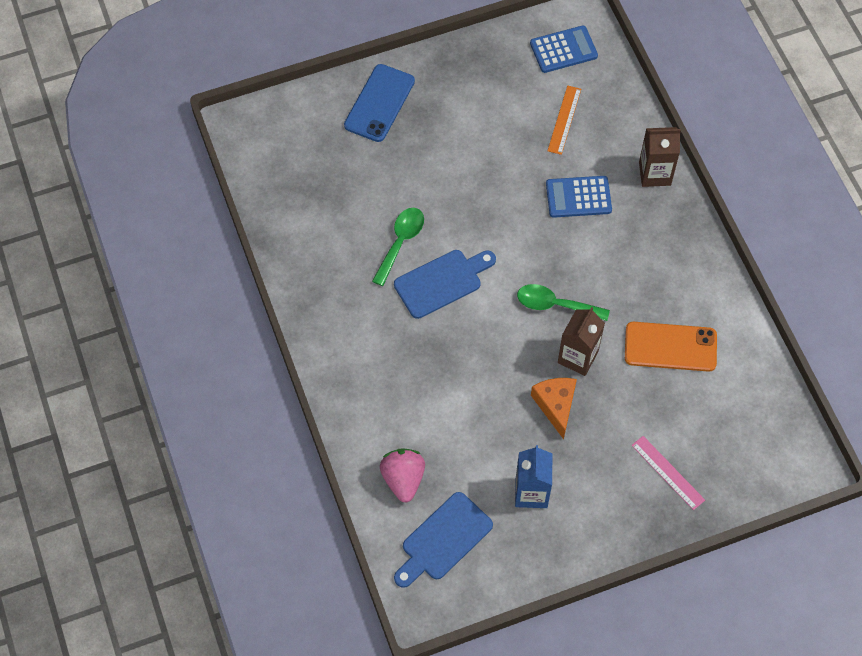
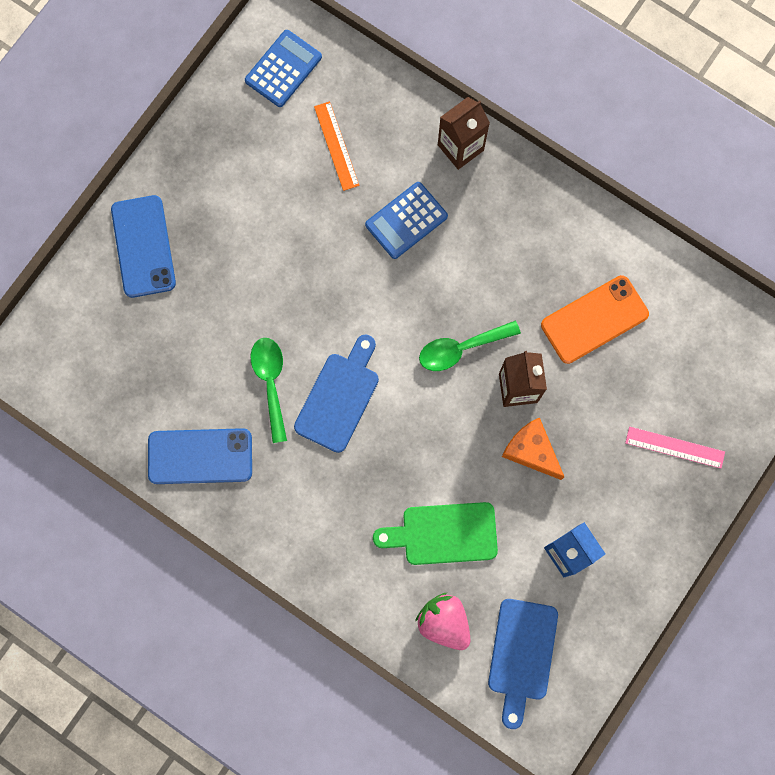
camera: 35 degrees left, 15 degrees up
(315, 259) = (200, 456): none -> blue phone
(448, 419) = (443, 533): none -> green cutting board

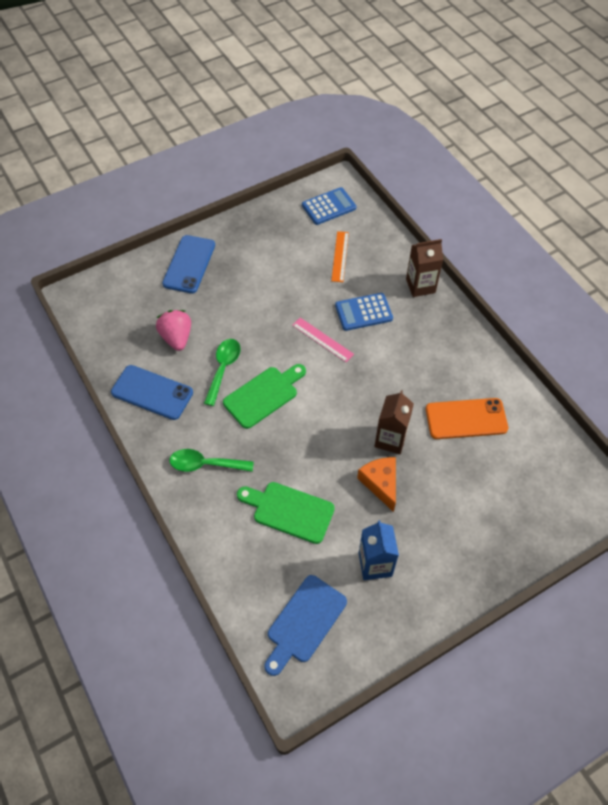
camera: 25 degrees right, 20 degrees down
(339, 397) = (263, 395): blue cutting board -> green cutting board
(444, 622) = (258, 571): pink strawberry -> pink strawberry (177, 338)
(461, 348) = (362, 399): green spoon -> green spoon (205, 464)
(675, 447) = (490, 526): pink ruler -> pink ruler (322, 339)

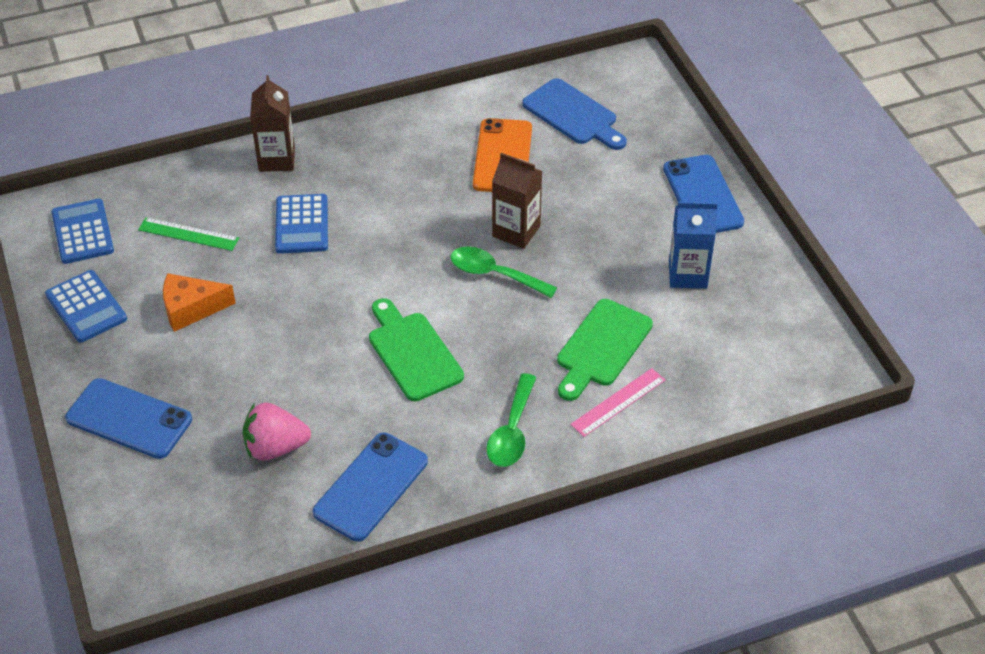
camera: 80 degrees left, 10 degrees down
(223, 368) = (352, 394): green spoon -> green spoon (494, 274)
(269, 224) = (86, 307): none -> blue calculator
(304, 622) = (755, 352): blue cutting board -> blue cutting board (573, 115)
(322, 339) = (335, 275): pink ruler -> pink ruler (618, 402)
(340, 256) = (188, 234): orange ruler -> green ruler
(380, 483) = (578, 251): orange cheese -> orange cheese (191, 309)
(466, 568) = (702, 195): none -> blue phone

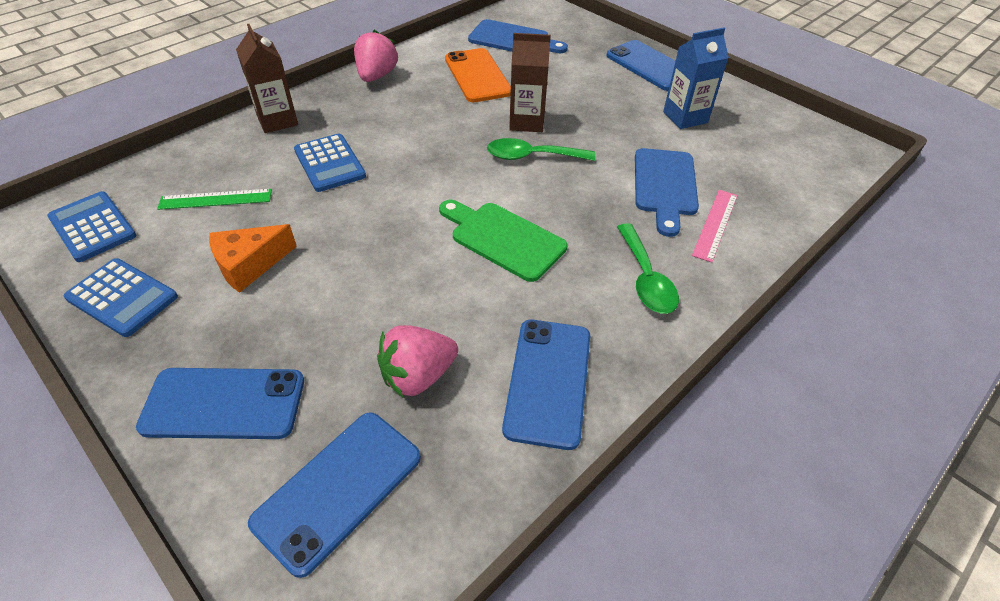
camera: 25 degrees left, 0 degrees up
(180, 507) = (338, 489): none -> blue phone
(398, 128) = (376, 76): none -> pink strawberry
(601, 347) = (664, 186): green cutting board -> blue cutting board

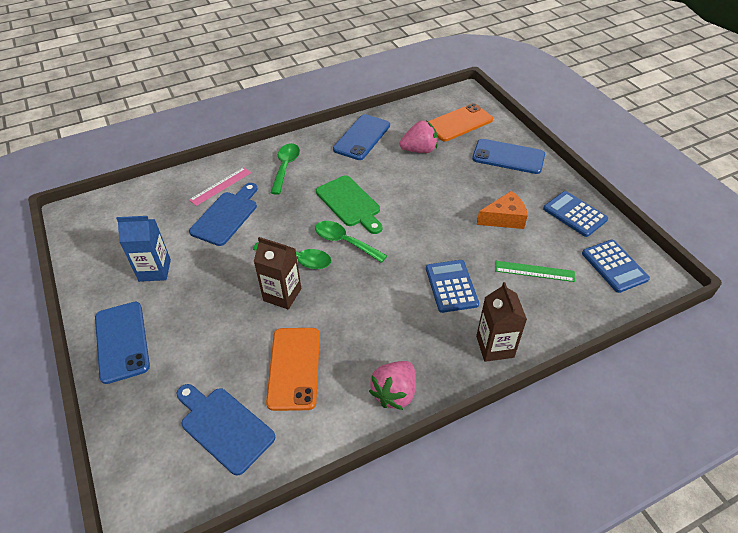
camera: 160 degrees left, 0 degrees up
(338, 489) = (459, 123): blue phone -> orange phone
(484, 186) = (345, 242): none -> green spoon

